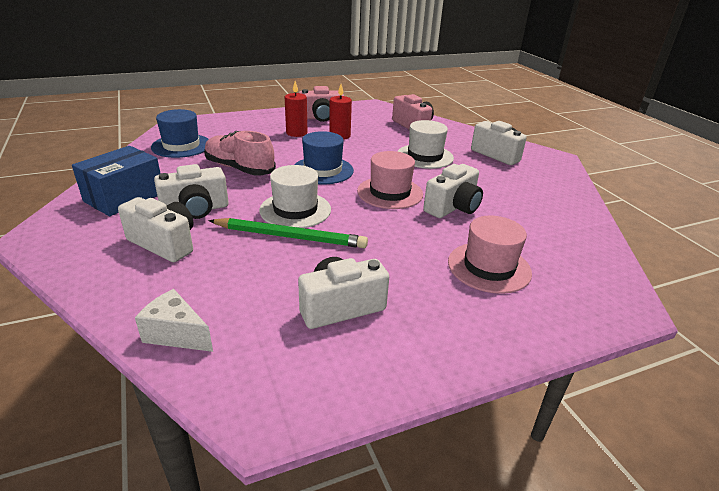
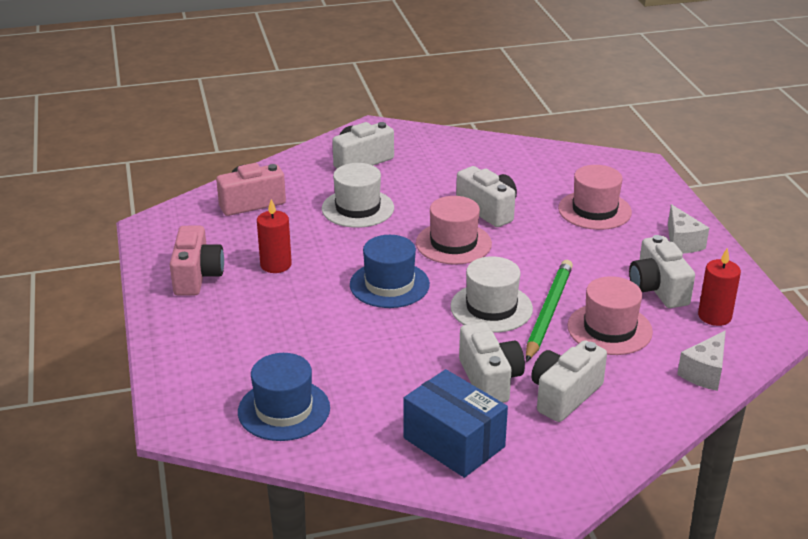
camera: 80 degrees left, 0 degrees up
(239, 168) = (376, 350): pink shoe -> none
(263, 270) = (609, 329): none -> pink hat
(296, 133) = (255, 301): red candle -> red candle (714, 316)
(450, 333) = (682, 242): none -> white cheese

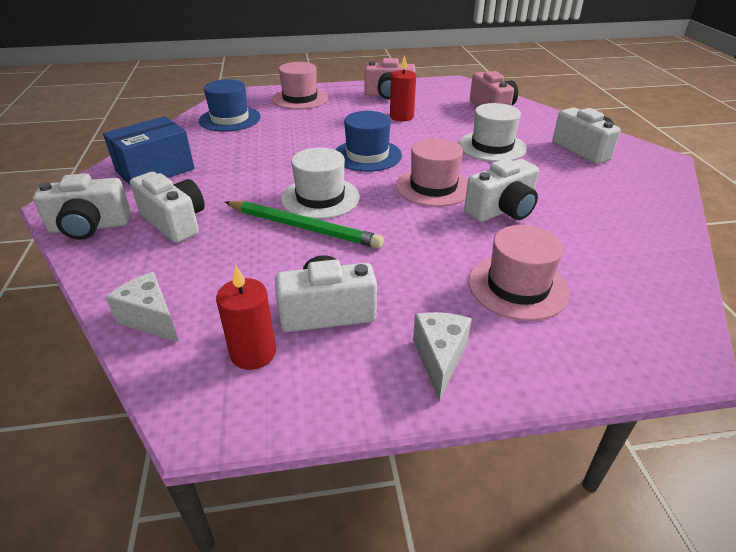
camera: 95 degrees right, 5 degrees up
(490, 379) = (218, 189): white camera -> white camera (90, 227)
(609, 329) = (261, 262): pink hat -> pink hat (300, 98)
(682, 242) = (439, 359): white cheese -> white cheese turned 105 degrees clockwise

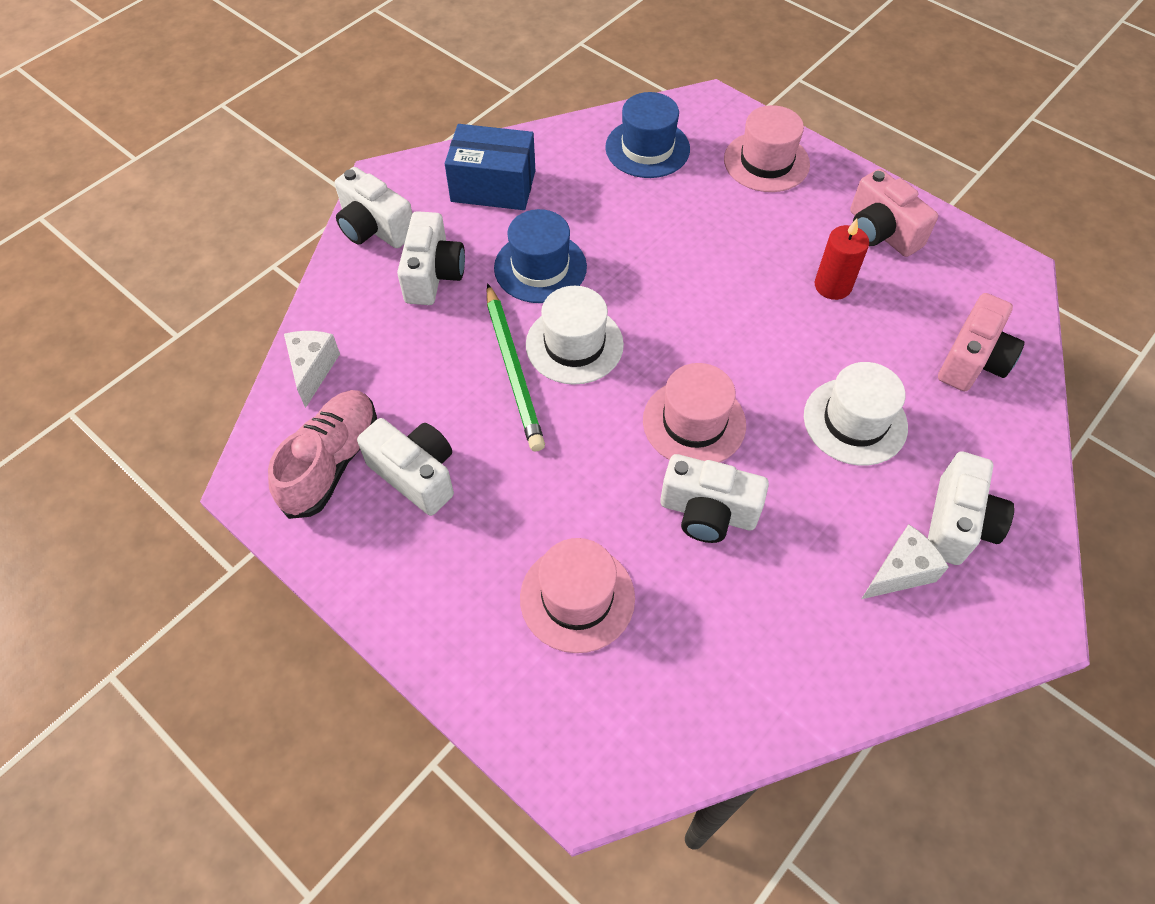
camera: 50 degrees right, 20 degrees up
(253, 353) = (332, 462): red candle -> pink shoe
(367, 155) = (699, 320): blue hat -> blue hat (540, 267)
(439, 359) = (426, 590): white cheese -> white cheese (899, 572)

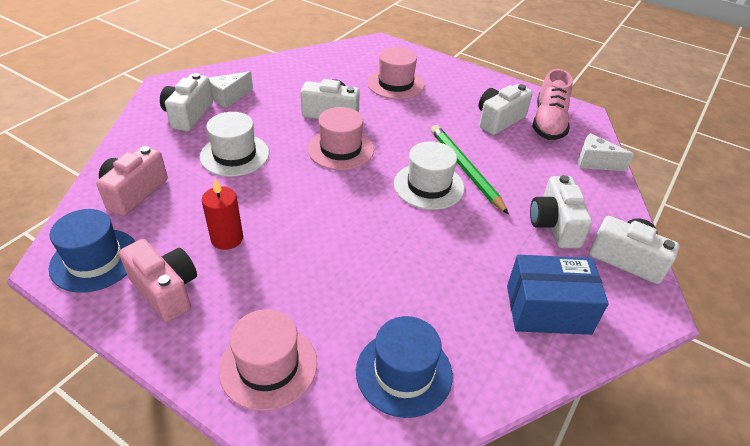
camera: 170 degrees right, 15 degrees down
(312, 370) = (595, 162): white cheese -> white cheese turned 120 degrees clockwise
(416, 474) = (499, 120): white camera -> white camera turned 105 degrees clockwise
(540, 267) = (473, 236): blue hat -> blue hat (95, 260)

